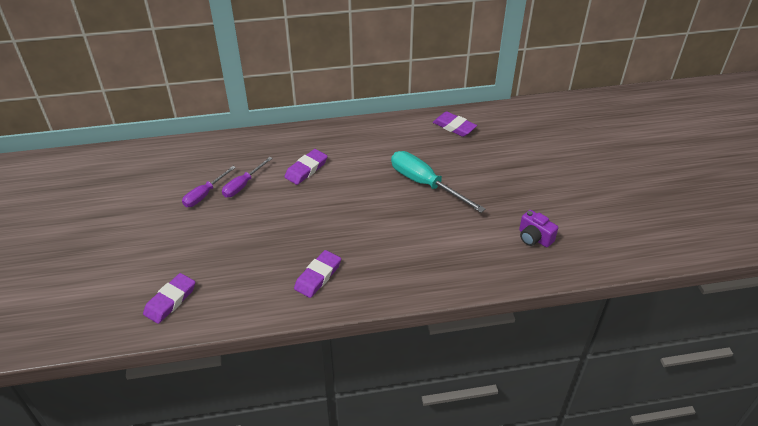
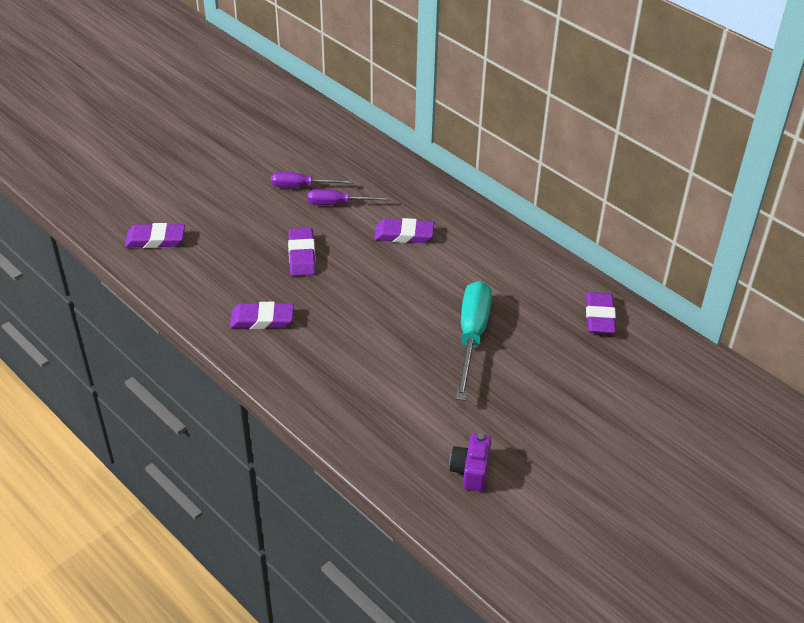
camera: 55 degrees right, 0 degrees up
(275, 226) = (302, 255): none -> purple eraser

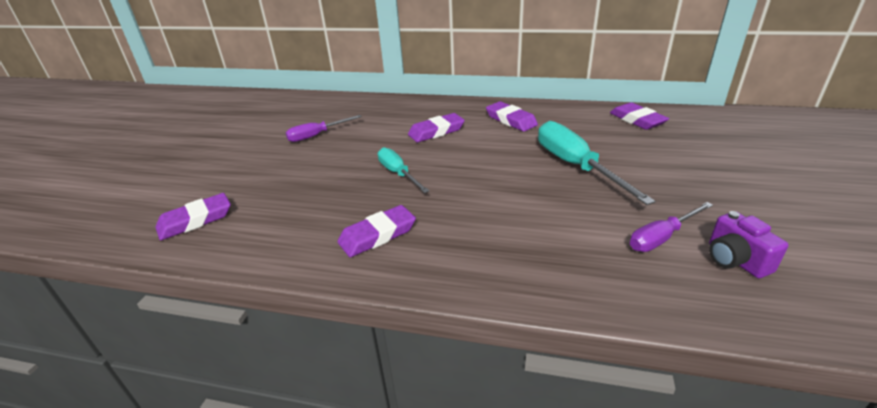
camera: 30 degrees left, 10 degrees down
(302, 255) = (365, 174): purple eraser -> purple eraser (511, 120)
(327, 268) = (398, 173): none -> turquoise screwdriver
(338, 203) = (360, 134): purple screwdriver -> purple screwdriver (661, 237)

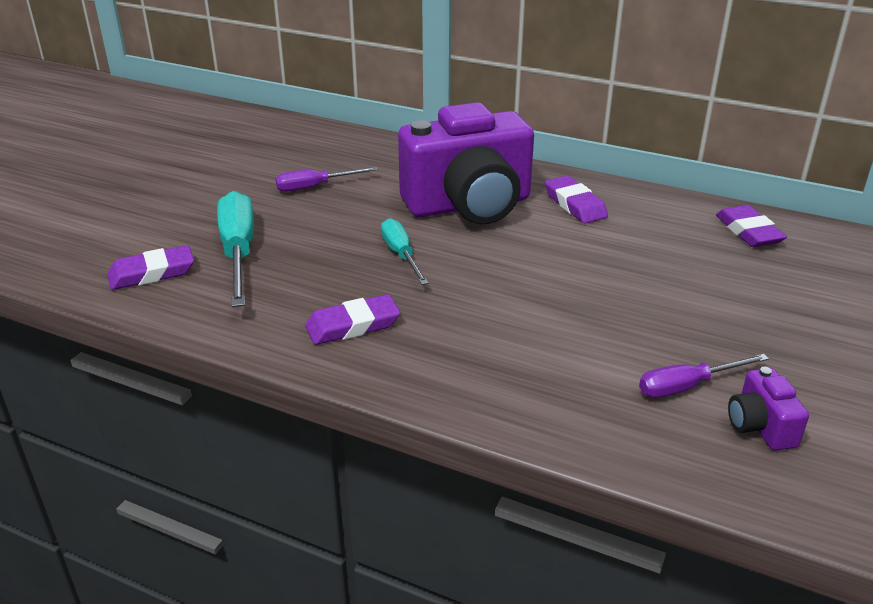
camera: 10 degrees right, 0 degrees up
(436, 131) = (469, 205): purple eraser -> purple camera
(576, 166) = (629, 282): turquoise screwdriver -> turquoise screwdriver (239, 252)

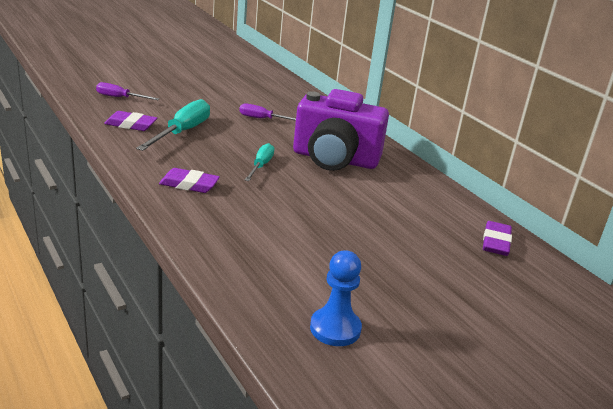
camera: 30 degrees right, 5 degrees down
(575, 204) = (400, 183): purple eraser -> none
(687, 386) = (323, 291): purple screwdriver -> purple screwdriver (120, 98)
(760, 426) = (335, 328): purple camera -> blue pawn

